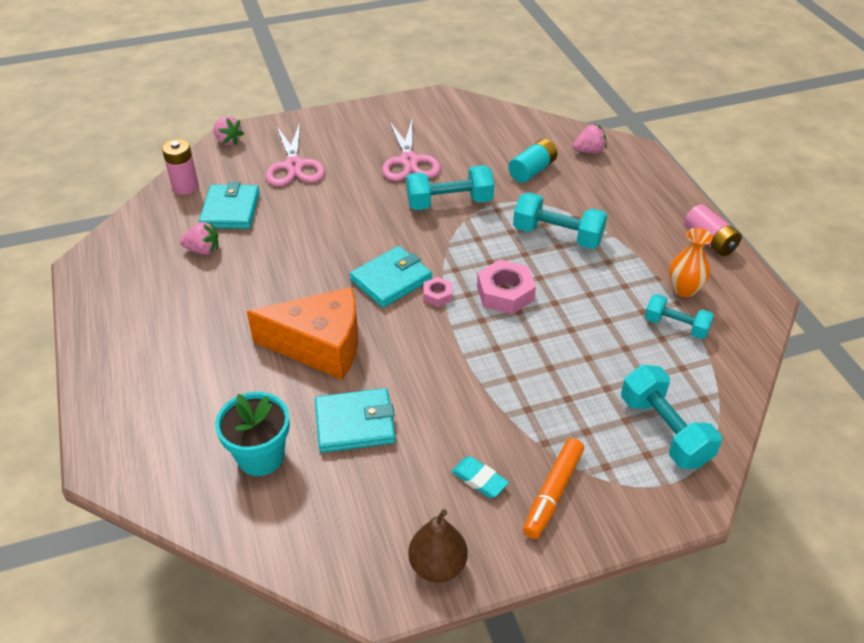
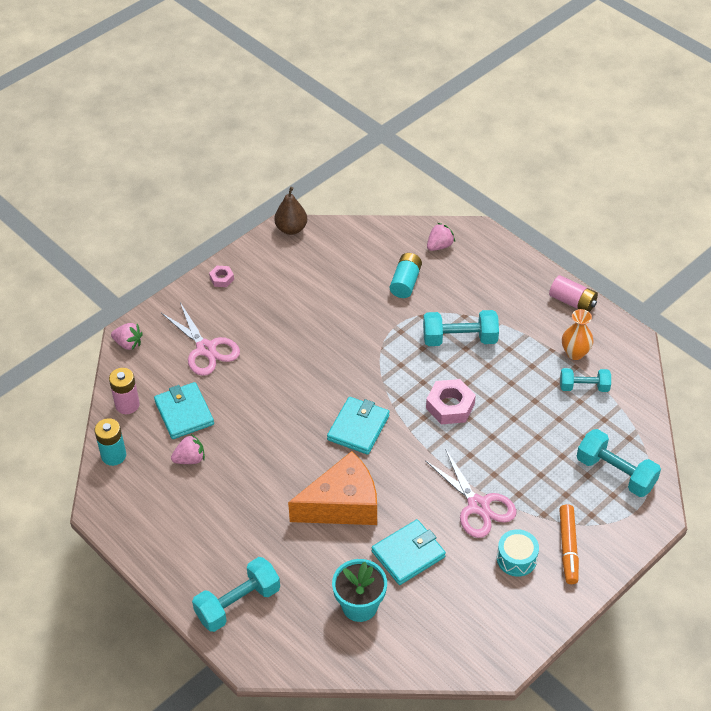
camera: 25 degrees left, 5 degrees up
(137, 223) = (114, 455): none -> turquoise battery
(409, 161) = (300, 309): pink scissors -> pink scissors (478, 505)
(437, 295) = (401, 427): pink nut -> pink nut (222, 279)
(437, 565) = (524, 627): brown pear -> brown pear (291, 229)
(449, 203) = (358, 339): turquoise dumbbell -> turquoise dumbbell (238, 603)
(479, 479) = (516, 559): turquoise eraser -> turquoise drum

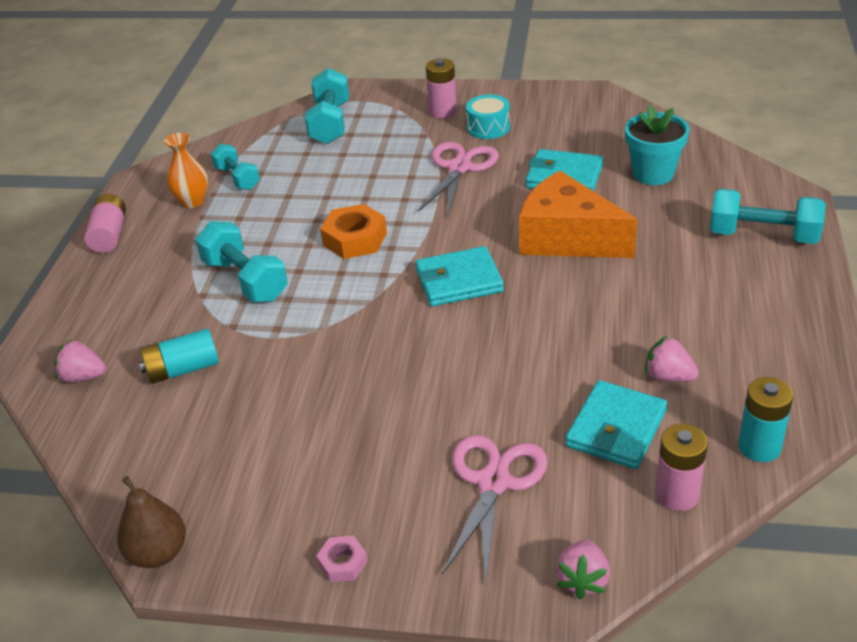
camera: 125 degrees left, 10 degrees down
(128, 343) = (582, 580): pink strawberry -> pink strawberry turned 150 degrees counterclockwise
(450, 406) = (355, 239): pink nut -> orange nut
(568, 548) = (443, 111): orange marker -> pink battery

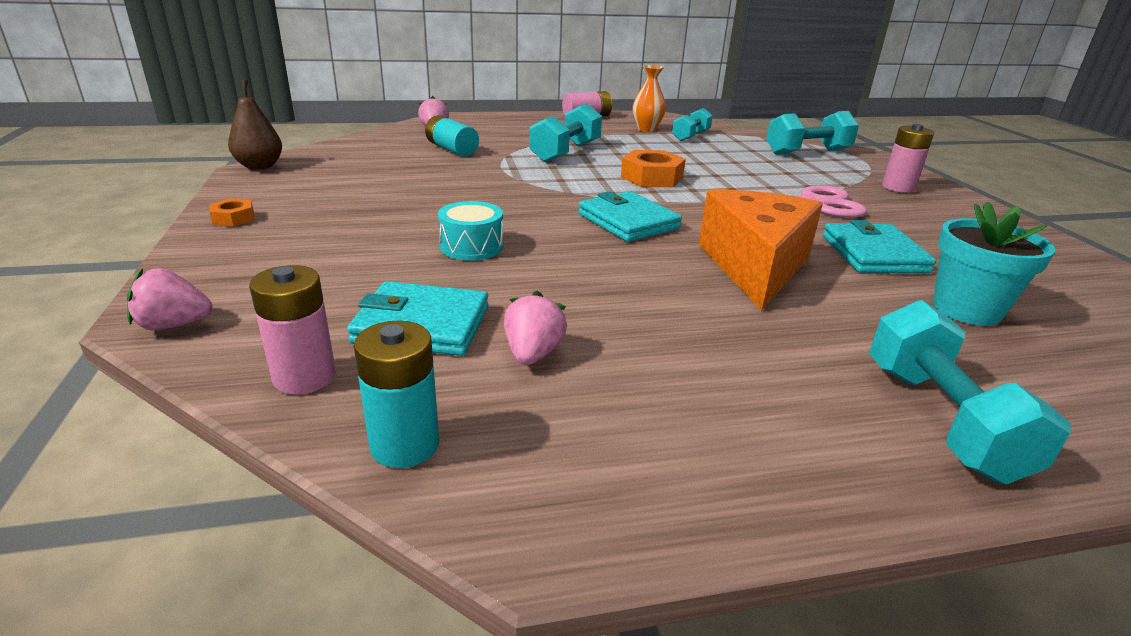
camera: 65 degrees right, 10 degrees down
(343, 563) = (233, 218): pink nut -> orange nut
(488, 127) = (905, 209): turquoise drum -> turquoise drum (471, 246)
(493, 483) = (328, 266): pink scissors -> none

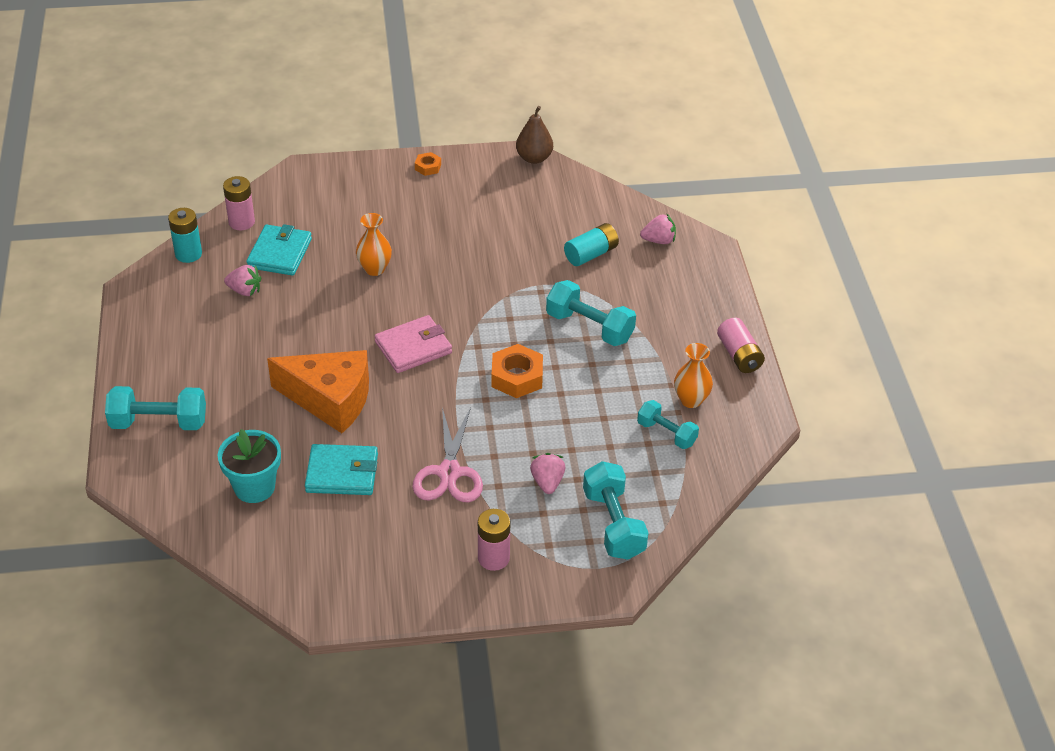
camera: 95 degrees right, 15 degrees up
(174, 325) = (294, 176): pink strawberry -> pink strawberry (547, 482)
(471, 246) = (374, 269): turquoise drum -> orange vase
(628, 221) = (413, 347): turquoise wallet -> pink wallet

